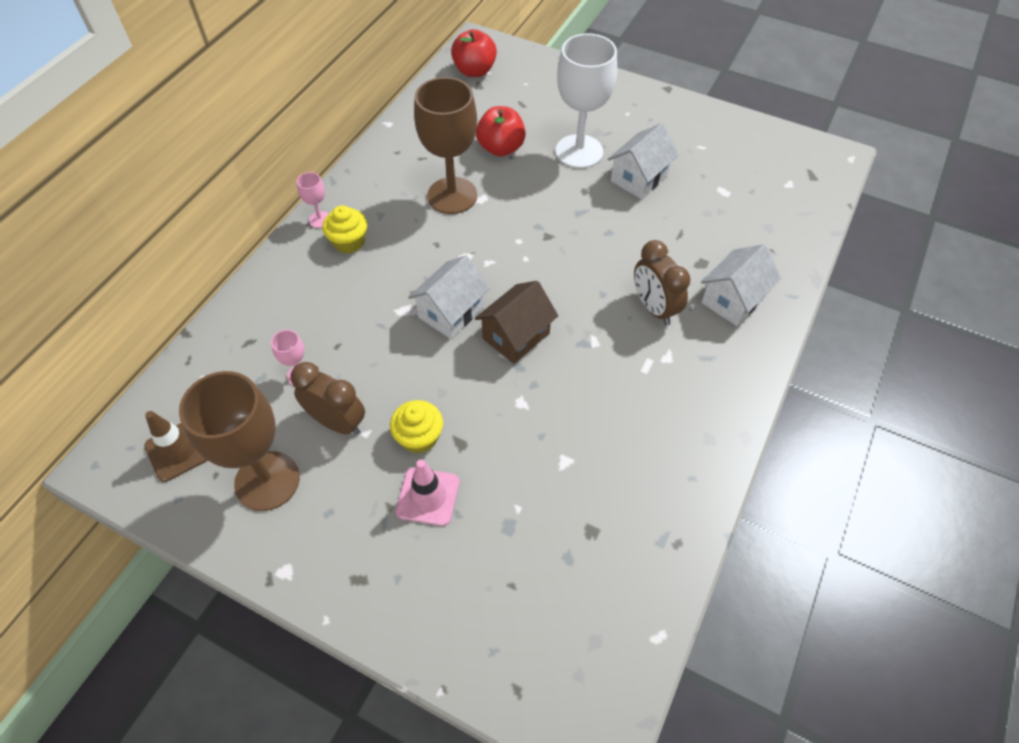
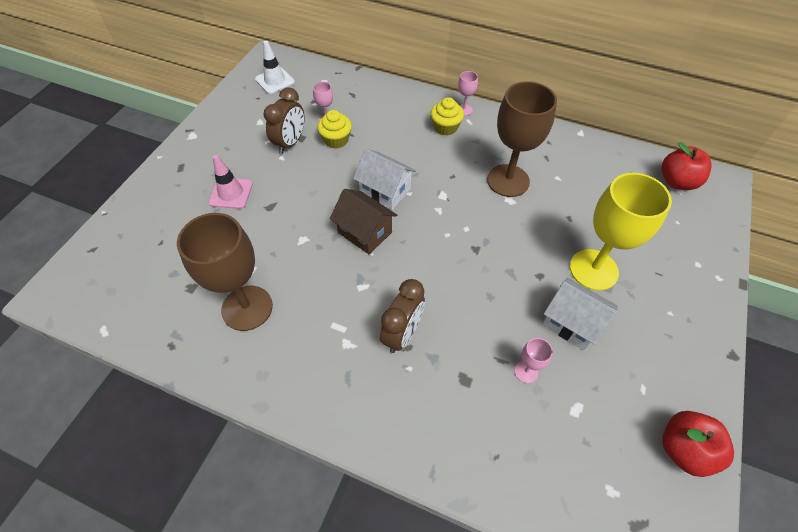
camera: 85 degrees right, 0 degrees up
(178, 450) = (275, 81): brown traffic cone -> white traffic cone
(267, 481) = (251, 119): brown goblet -> brown goblet (247, 308)
(419, 437) = (276, 184): yellow cupcake -> yellow cupcake (336, 140)
(501, 148) = (577, 209): red apple -> red apple (683, 449)
(579, 151) = (593, 269): white goblet -> yellow goblet
(654, 308) = (402, 334): brown clock -> brown clock turned 150 degrees clockwise
(691, 218) = (526, 372): none -> pink goblet
(733, 299) = (420, 407): white house -> none

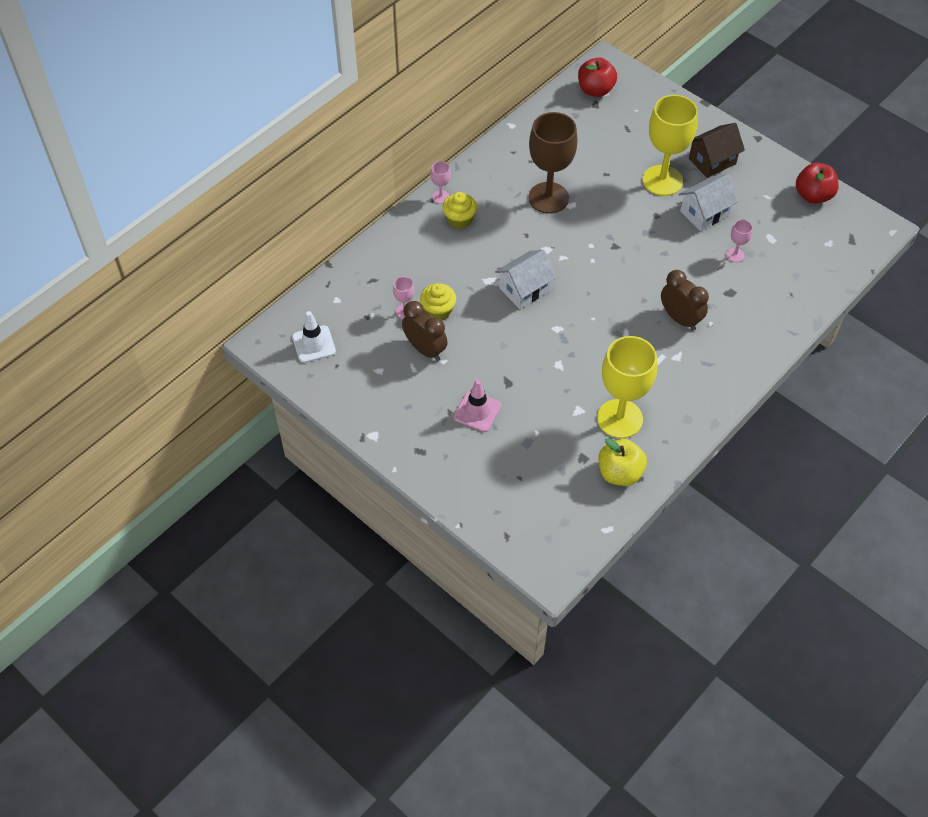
camera: 70 degrees left, 0 degrees up
(176, 325) = (620, 473): none -> yellow apple
(247, 308) = (619, 418): brown goblet -> yellow goblet
(365, 232) = (568, 317): brown house -> brown house (712, 161)

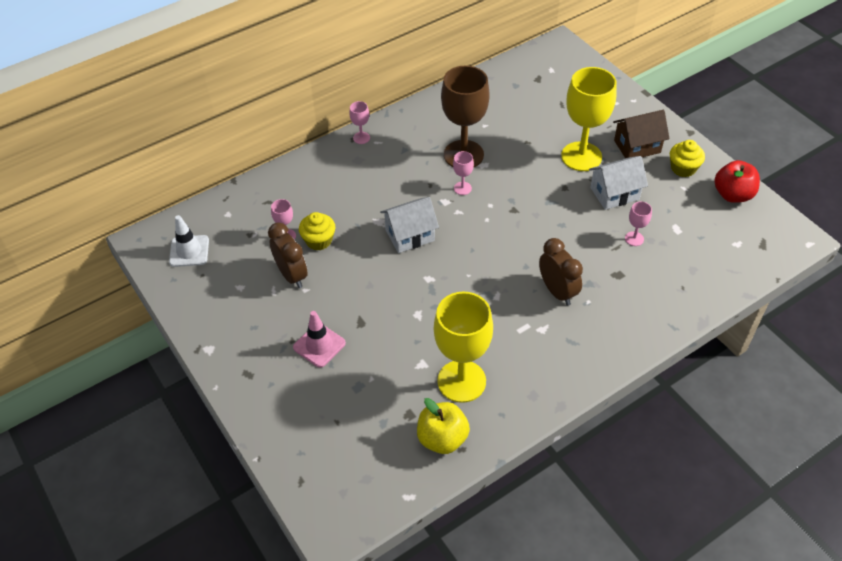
camera: 15 degrees right, 5 degrees down
(459, 219) = (371, 160): yellow cupcake -> yellow cupcake (683, 168)
(559, 233) = (462, 188): none -> pink goblet
(595, 90) = (542, 66): red apple -> none

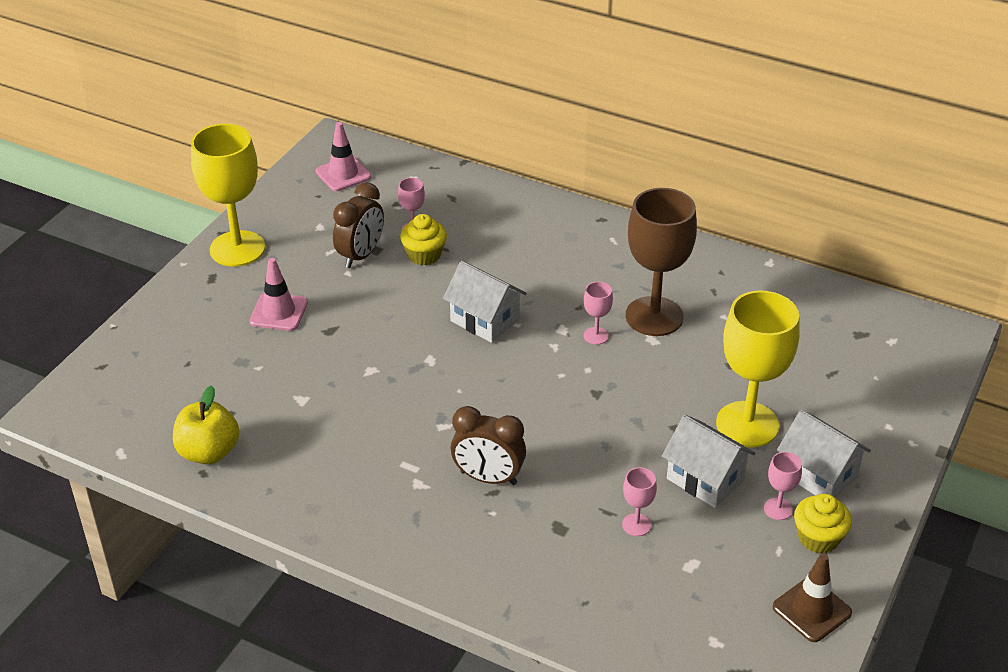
camera: 60 degrees right, 10 degrees down
(189, 251) = (343, 174): white traffic cone -> pink traffic cone
(361, 138) = (608, 225): pink goblet -> pink goblet (778, 509)
(461, 381) = (296, 440): yellow goblet -> yellow goblet (237, 249)
(557, 291) = (488, 478): brown clock -> brown clock turned 75 degrees clockwise
(637, 146) = (818, 475): brown house -> white house
(732, 195) = (811, 610): red apple -> brown traffic cone

